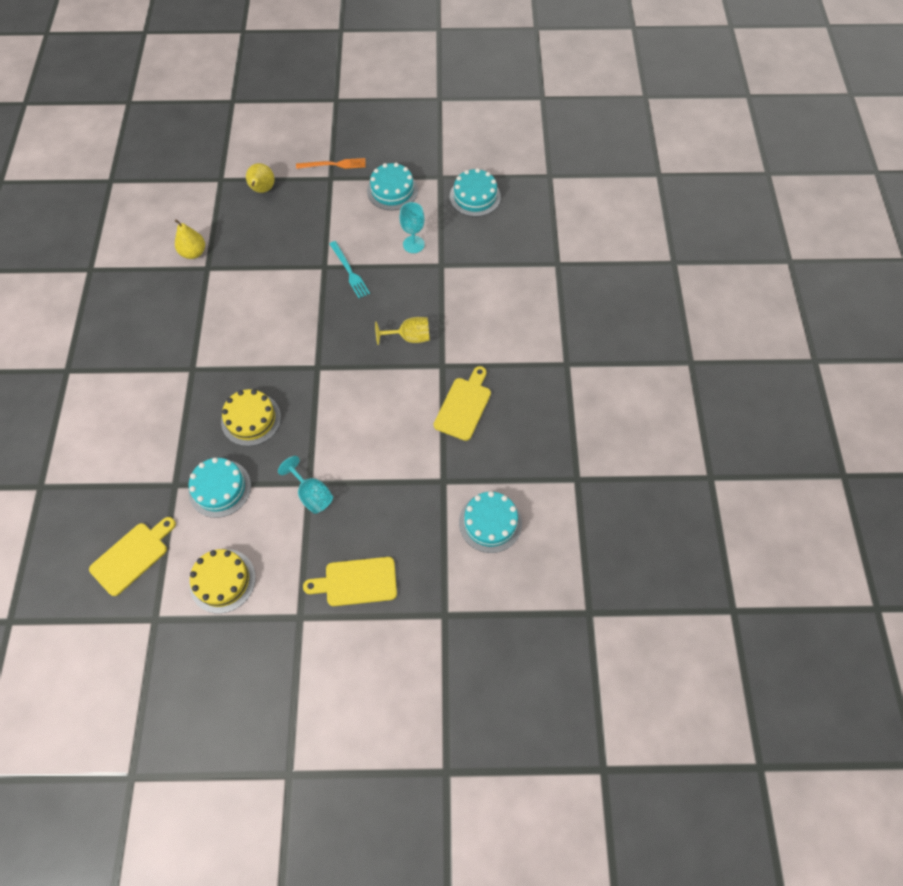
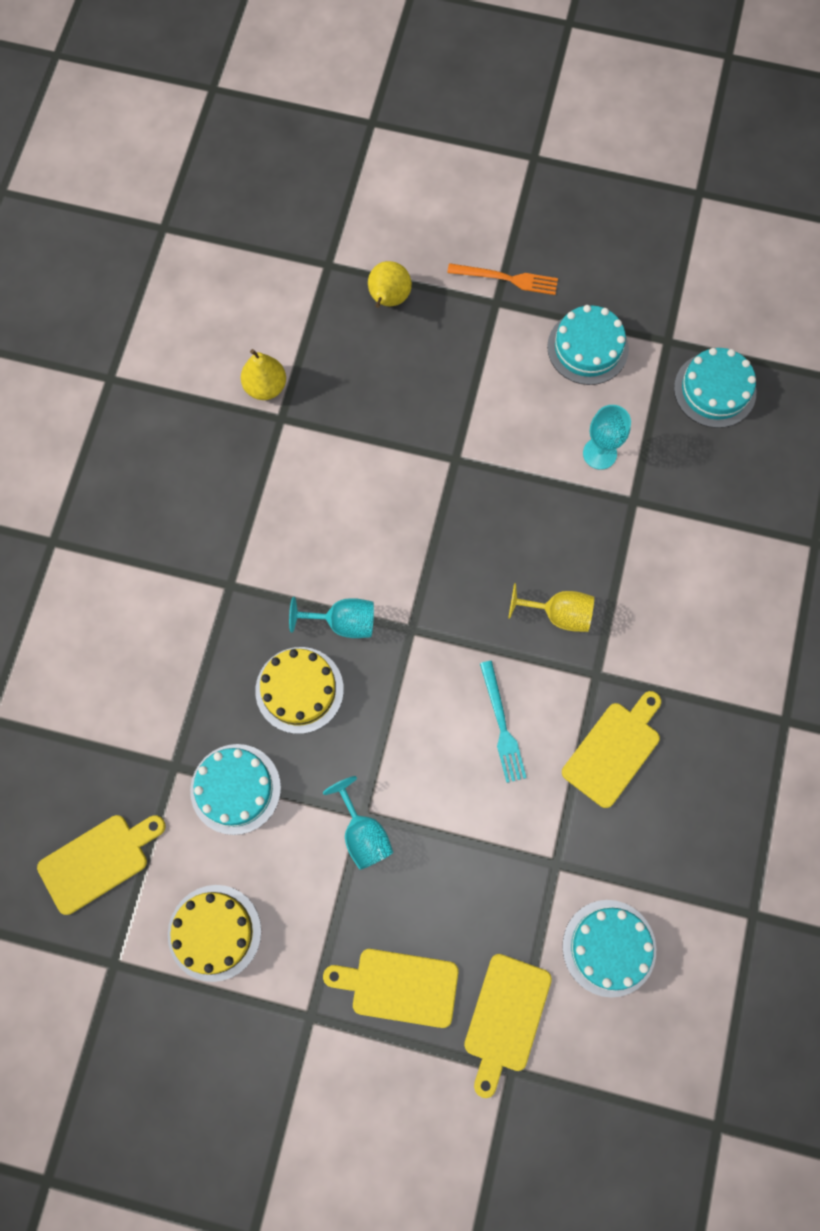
camera: 15 degrees right, 10 degrees up
(272, 373) = (343, 622): none -> turquoise goblet
(349, 271) = (492, 477): turquoise fork -> turquoise fork (502, 726)
(433, 582) = (505, 1017): none -> yellow cutting board

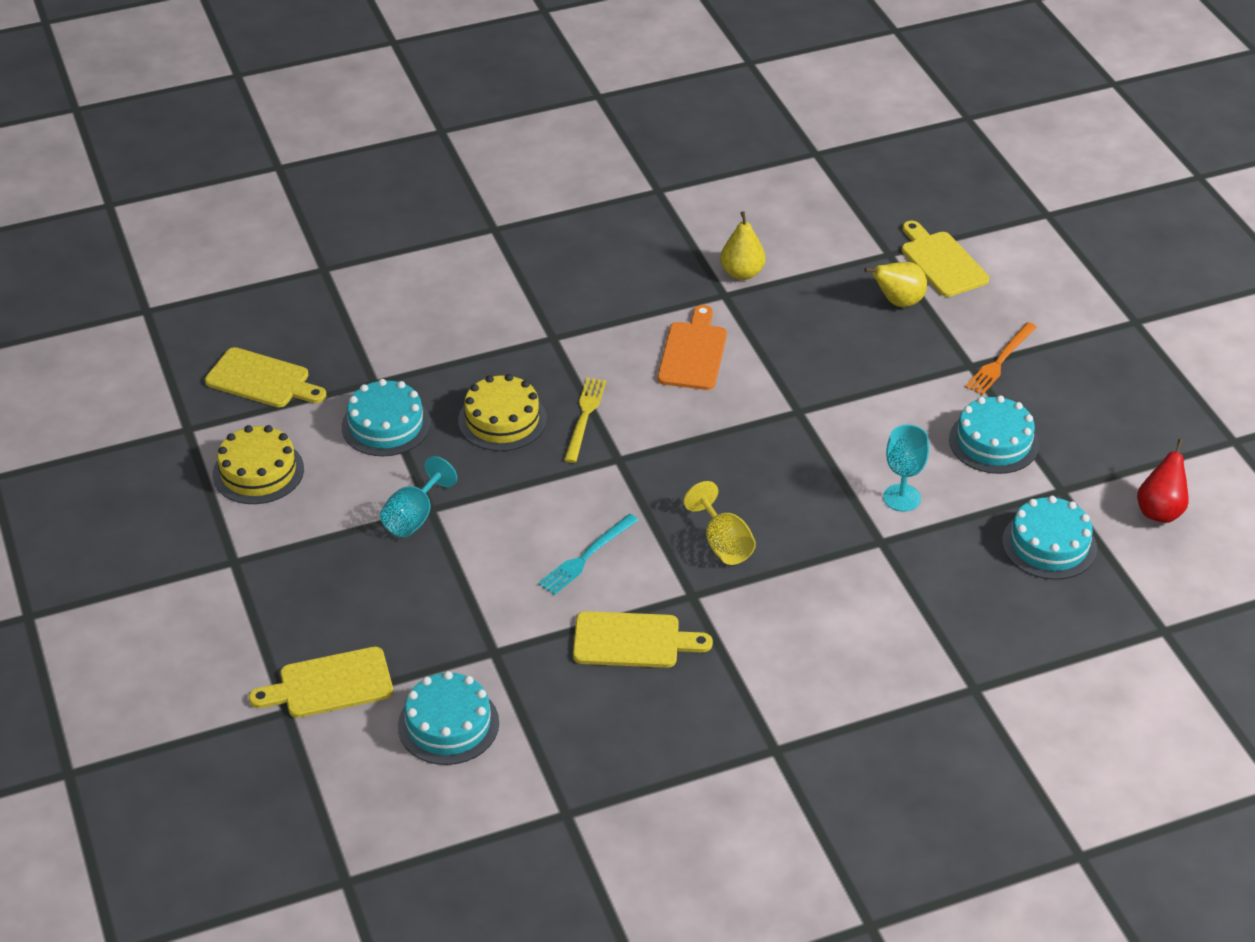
camera: 55 degrees right, 30 degrees down
(331, 489) = (693, 353): none -> orange cutting board
(343, 622) = (584, 416): turquoise goblet -> yellow fork
(399, 986) = (302, 603): yellow cutting board -> yellow cutting board (941, 262)
(507, 279) = (1000, 361): orange fork -> orange fork turned 60 degrees clockwise
(732, 293) = (1160, 511): none -> red pear

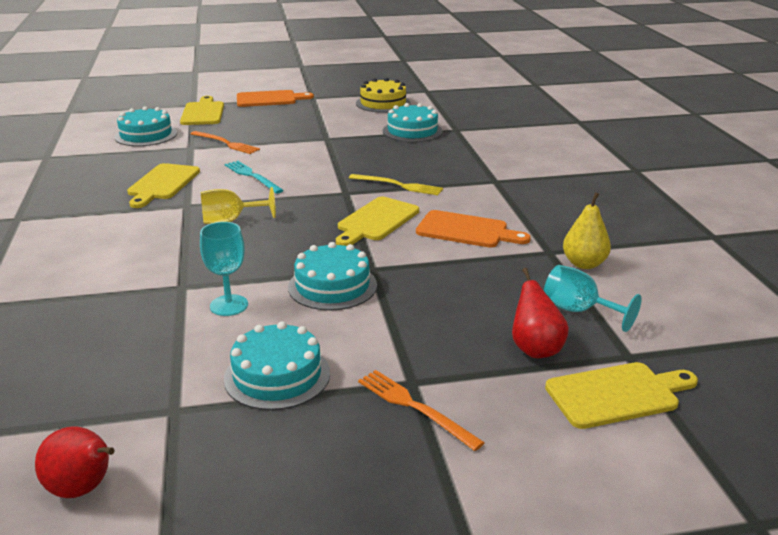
camera: 100 degrees right, 15 degrees down
(247, 615) = (269, 99): none -> orange cutting board
(262, 380) = (465, 105): yellow cutting board -> yellow cutting board (376, 221)
(414, 517) = (322, 134): turquoise goblet -> turquoise goblet (578, 311)
(469, 615) = (226, 143): none -> orange fork
(502, 420) = (405, 161): yellow cake -> none
(898, 302) = (535, 349): yellow pear -> red pear
(1049, 545) = (101, 384): turquoise cake -> turquoise cake (332, 286)

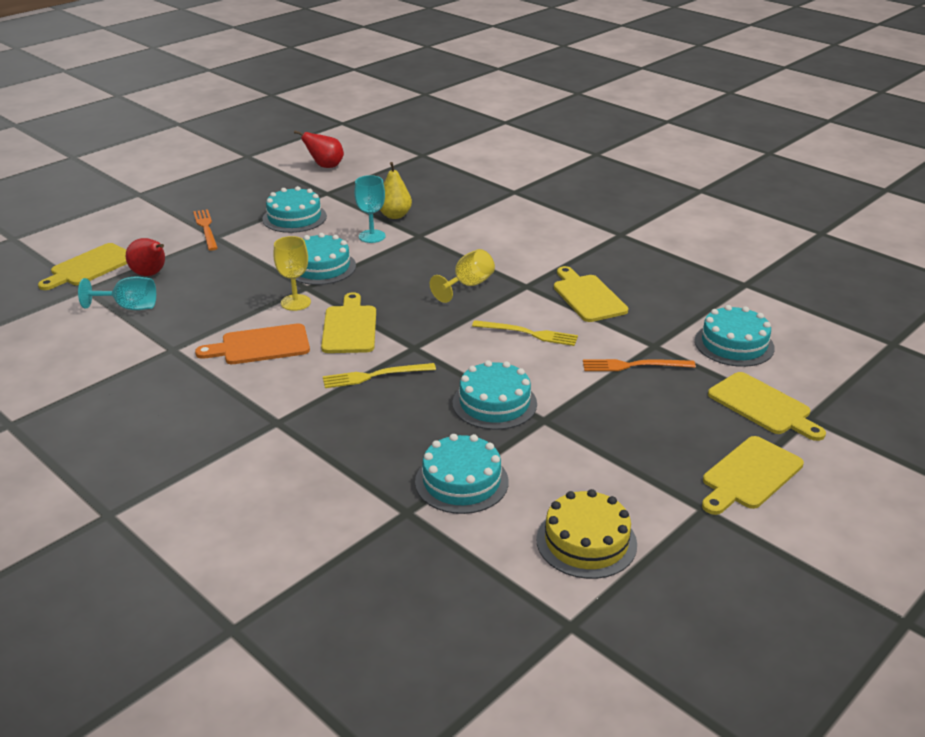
camera: 145 degrees right, 5 degrees up
(252, 176) = (529, 333): turquoise fork -> yellow fork
(269, 99) = (749, 475): orange cutting board -> yellow cutting board
(342, 151) = (494, 403): none -> turquoise cake
(399, 257) = (295, 302): none -> yellow goblet
(414, 407) = (206, 228): orange fork -> orange fork turned 120 degrees counterclockwise
(584, 264) = (137, 348): yellow pear -> yellow pear (395, 215)

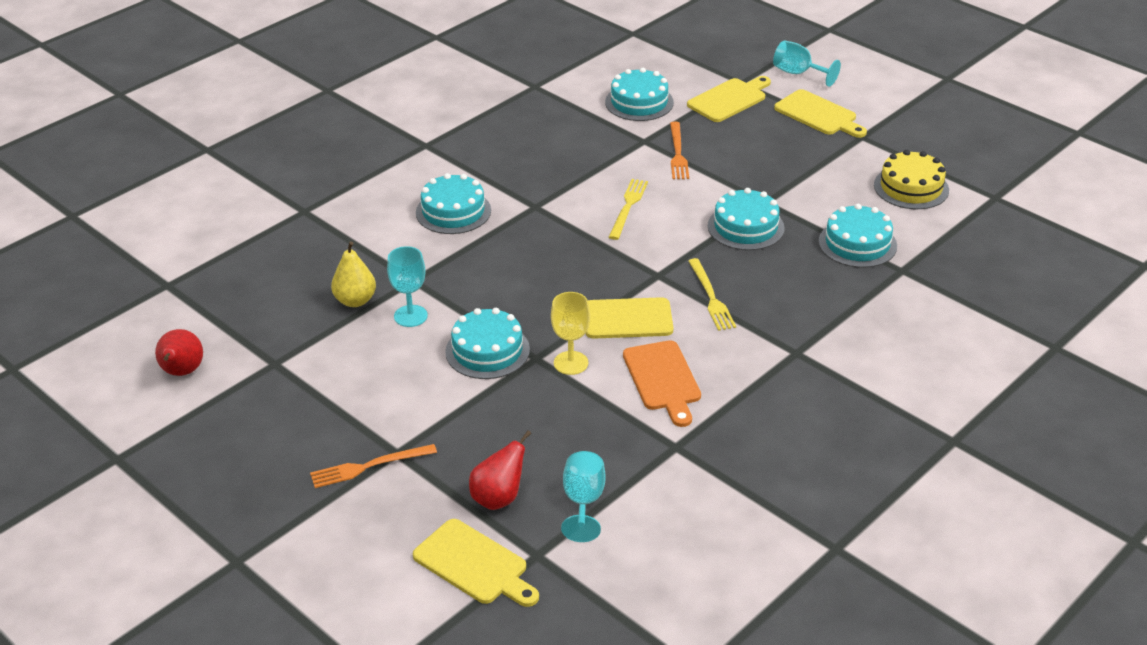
camera: 90 degrees left, 5 degrees up
(294, 218) = (348, 386): turquoise cake -> turquoise cake (453, 211)
(468, 285) = (534, 243): yellow goblet -> none
(587, 296) = (557, 171): yellow cutting board -> none
(852, 466) = (798, 73): none -> turquoise goblet

